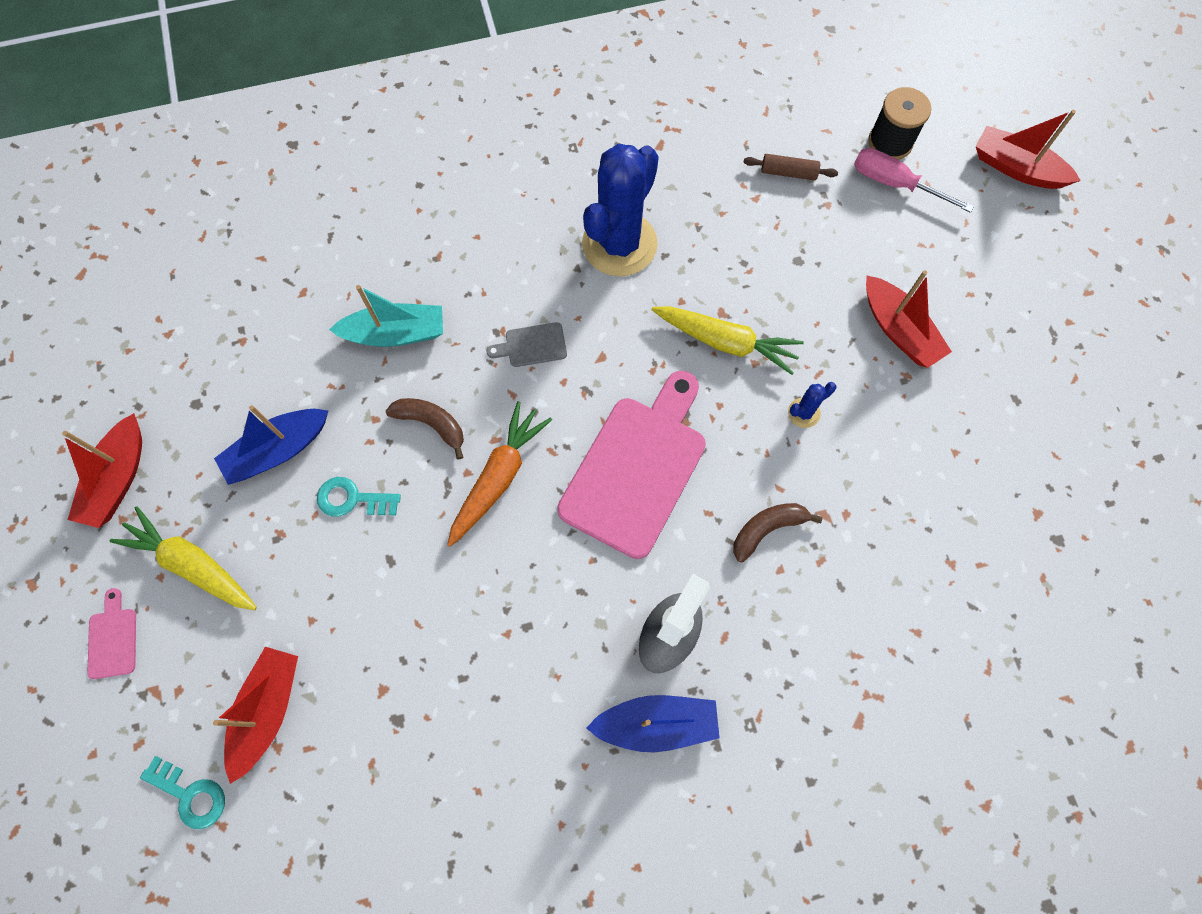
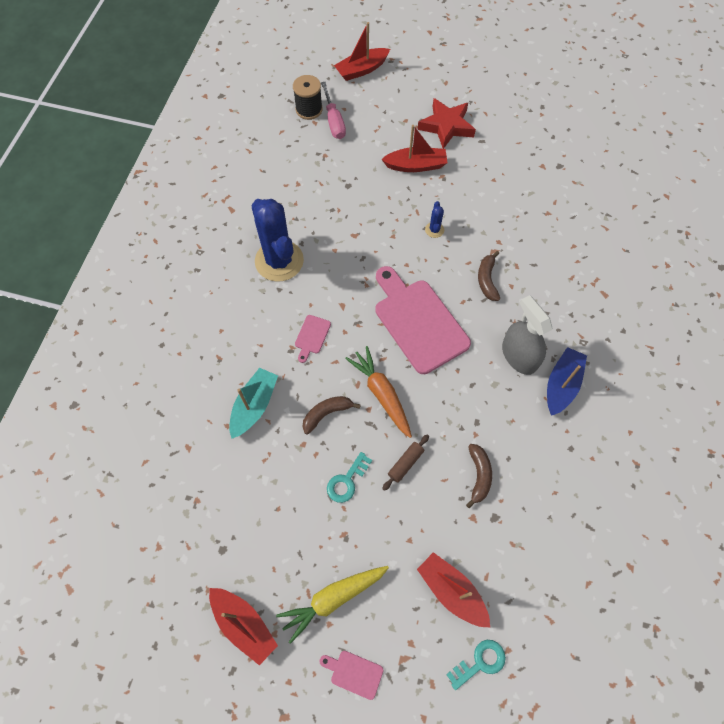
camera: 60 degrees left, 5 degrees down
(278, 450) = (288, 511): blue boat -> none
(447, 668) = (479, 475): none -> brown banana
(532, 346) = (312, 336): grey cutting board -> pink cutting board
(725, 342) = (372, 242): yellow carrot -> none
(788, 173) = (293, 161): brown rolling pin -> brown rolling pin (405, 463)
(894, 184) = (334, 121): pink screwdriver -> pink screwdriver turned 75 degrees counterclockwise
(1004, 335) = (446, 126): none -> red star

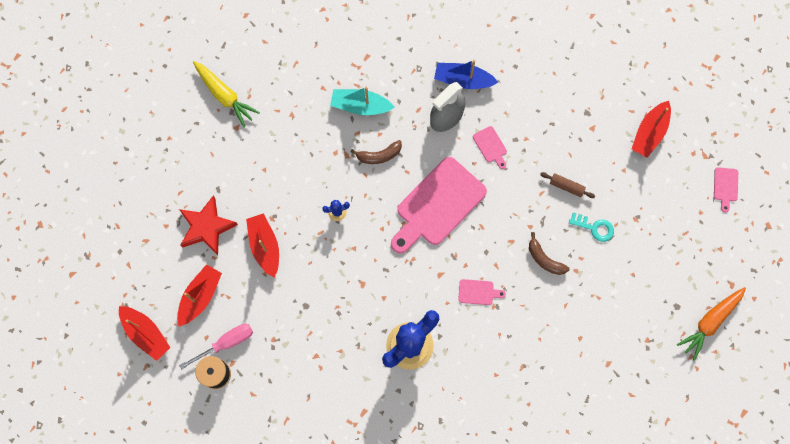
camera: 105 degrees left, 10 degrees up
(244, 624) = (721, 272): red boat -> red boat (200, 296)
(254, 406) = (556, 321): turquoise boat -> turquoise boat (360, 106)
(333, 599) = (683, 214): yellow carrot -> yellow carrot (225, 95)
(381, 394) = (514, 219): orange carrot -> orange carrot (710, 322)
(474, 393) = (491, 146): none -> pink cutting board
(479, 475) = (558, 130): brown banana -> none
(480, 662) = (689, 105): turquoise key -> none

